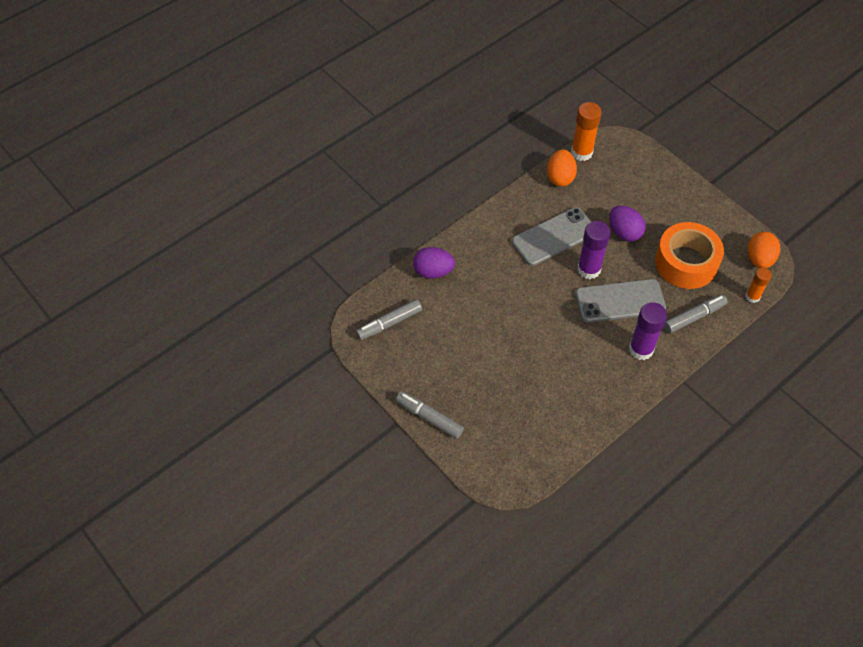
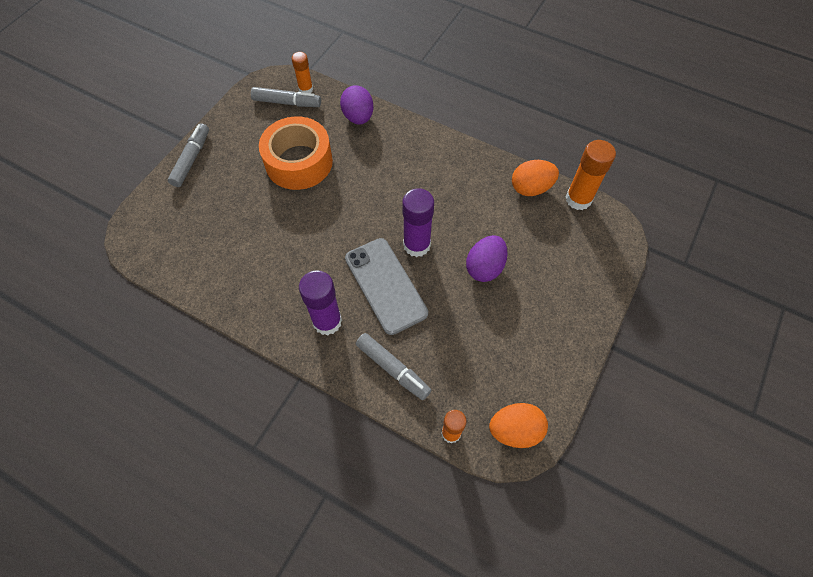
camera: 70 degrees right, 5 degrees up
(379, 304) = (306, 89): none -> orange glue stick
(389, 323) = (287, 102): grey marker -> grey marker turned 150 degrees clockwise
(554, 237) = (446, 203): grey phone -> none
(686, 263) = (470, 343): orange tape -> orange tape (299, 162)

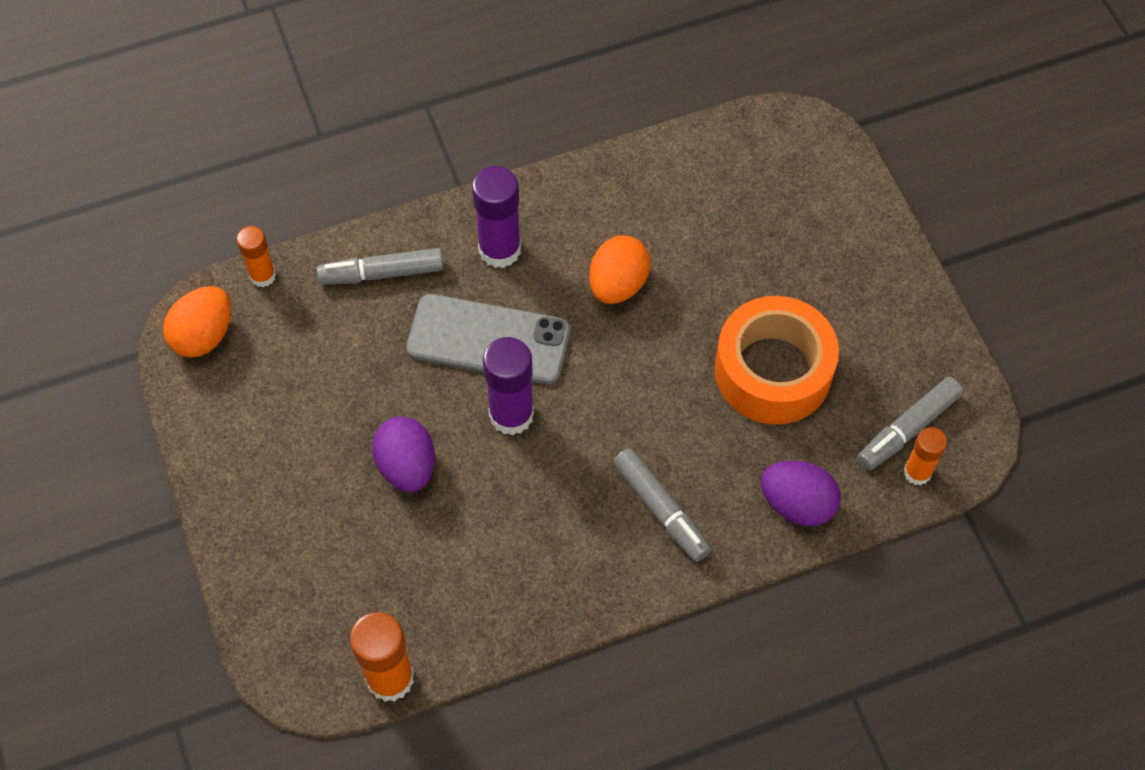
camera: 130 degrees right, 0 degrees up
(191, 159) = (887, 251): grey marker -> grey marker (661, 509)
(531, 188) = (465, 631): orange egg -> orange egg (618, 284)

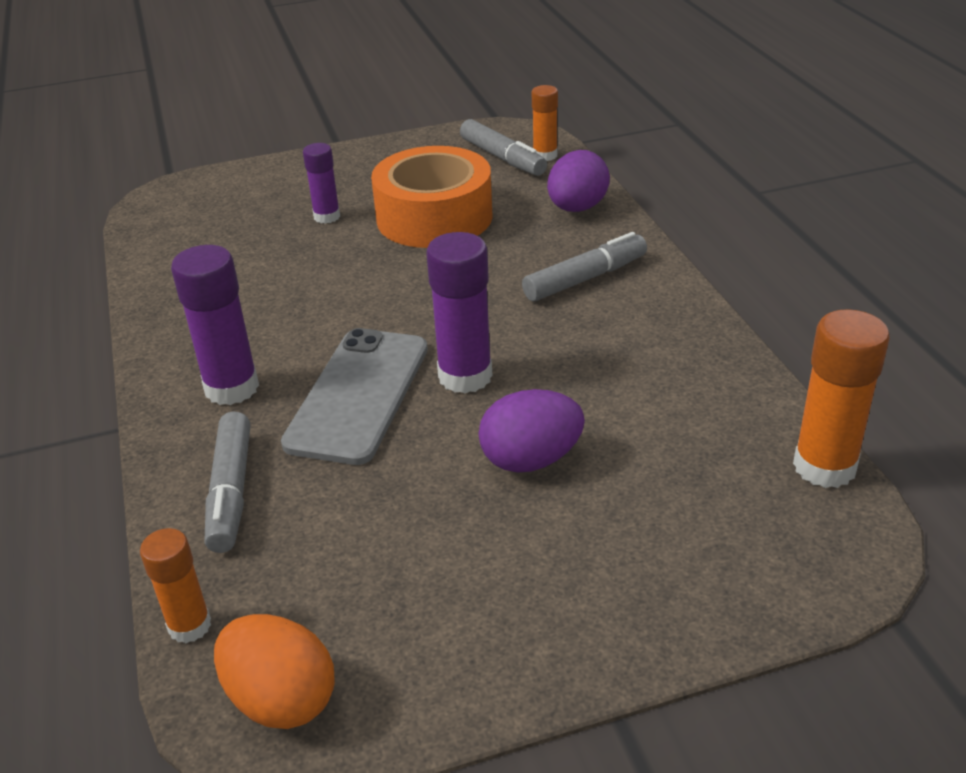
camera: 85 degrees left, 25 degrees down
(618, 284) = (309, 303): orange egg -> none
(771, 276) = (327, 217): none -> purple glue stick

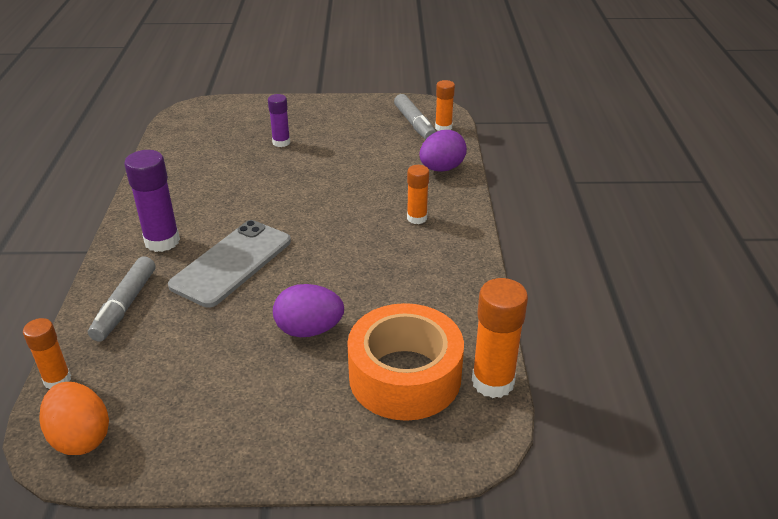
camera: 15 degrees right, 0 degrees up
(434, 217) = (346, 156): orange tape -> orange tape (405, 376)
(465, 376) = (302, 266): purple glue stick -> none
(585, 278) = (417, 218): grey marker -> orange glue stick

